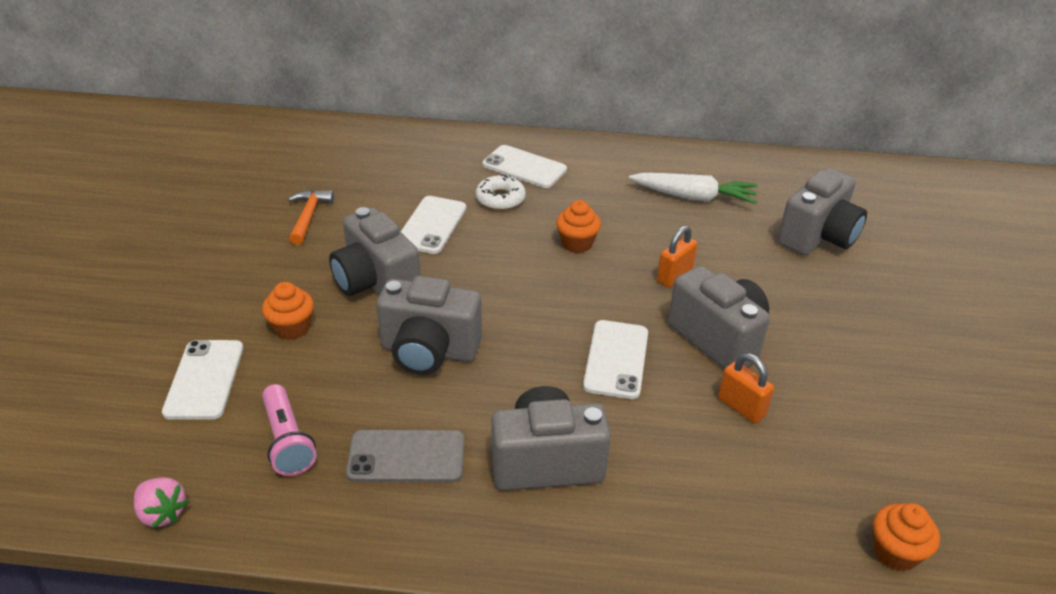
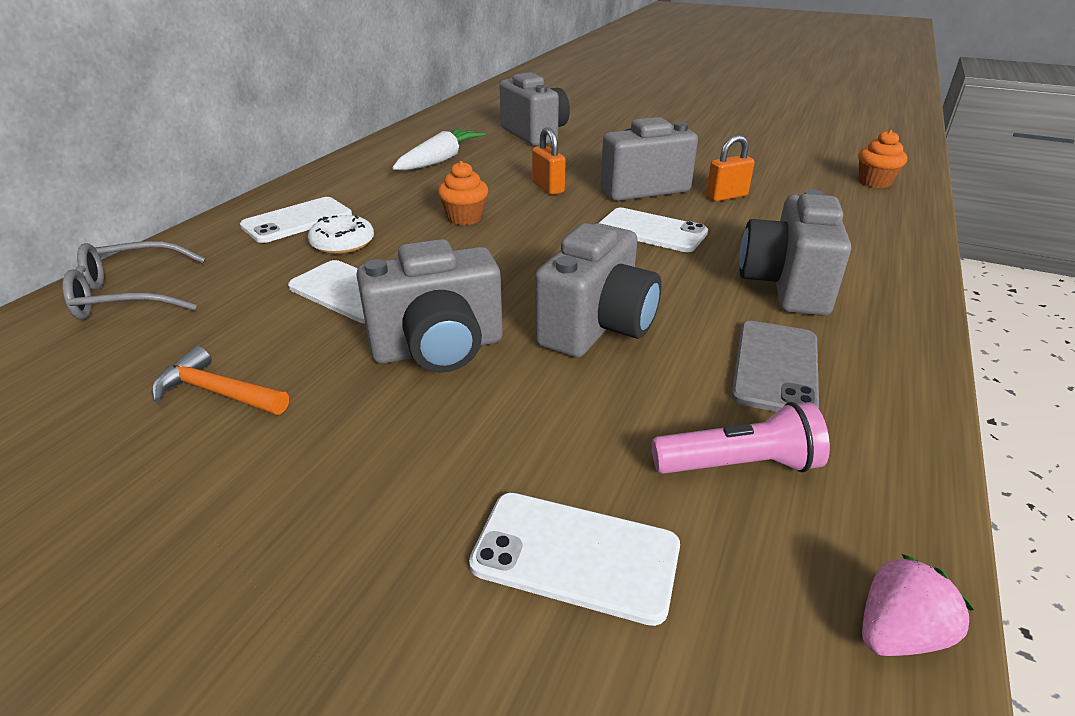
camera: 70 degrees left, 5 degrees down
(292, 328) = (492, 437): orange cupcake -> none
(393, 146) = (128, 295): none -> grey glasses

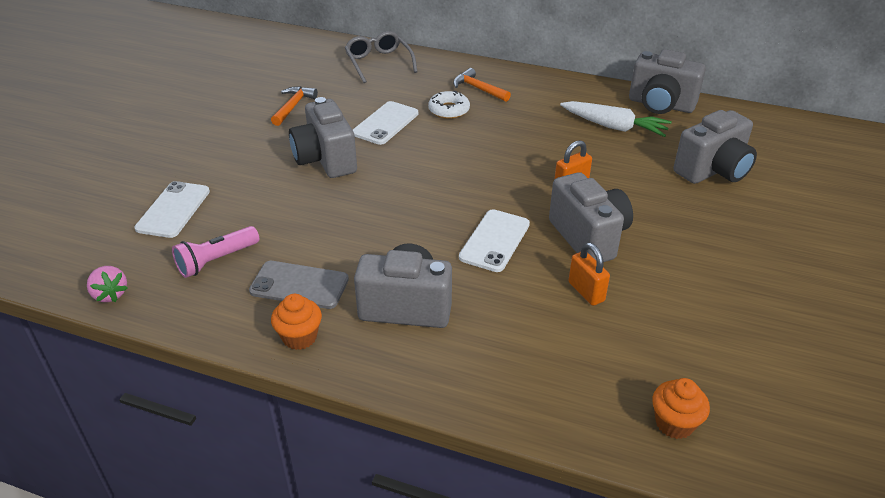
camera: 85 degrees right, 5 degrees up
(297, 221) = (478, 89): white phone -> orange hammer
(464, 218) = (498, 151): orange cupcake -> orange cupcake (299, 337)
(597, 327) = (346, 214): grey camera -> grey camera (660, 105)
(739, 465) = (216, 260): pink flashlight -> pink flashlight turned 60 degrees clockwise

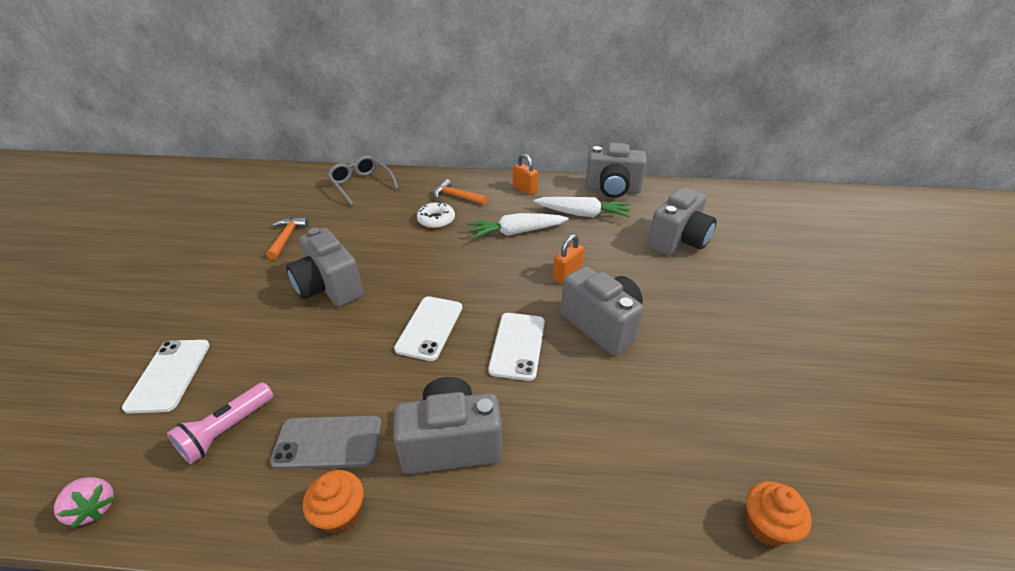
camera: 15 degrees left, 0 degrees up
(385, 123) = (381, 241): white phone -> white phone (430, 328)
(531, 135) = (516, 232): none -> white carrot
(586, 292) = (621, 385): orange padlock -> orange padlock (524, 189)

